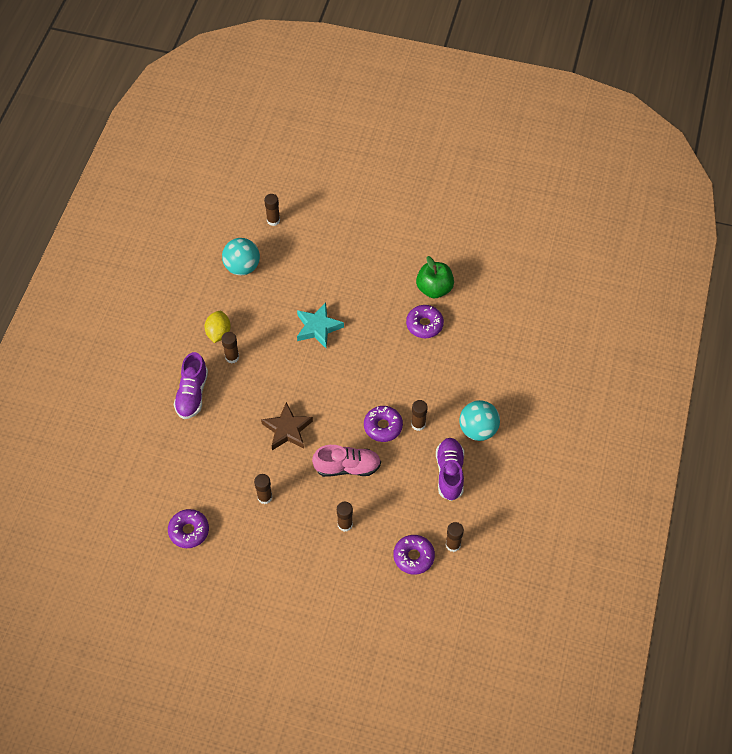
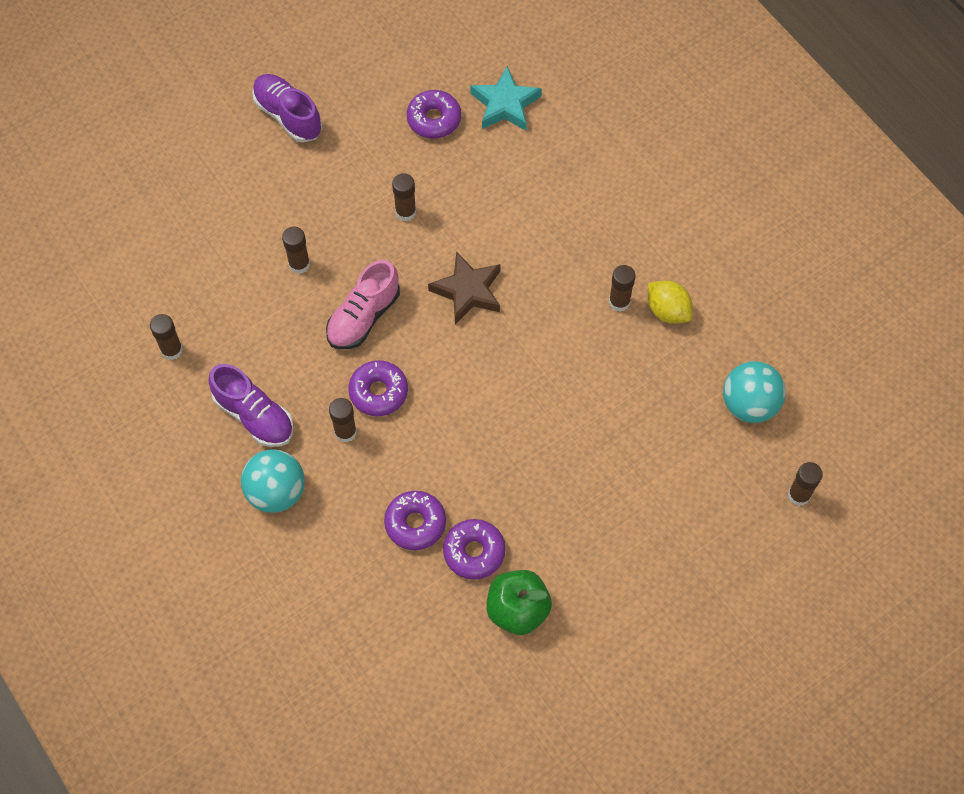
camera: 130 degrees right, 5 degrees up
(192, 394) = (604, 229): purple shoe -> purple shoe (288, 116)
(318, 327) = (579, 424): turquoise star -> turquoise star (505, 104)
(413, 557) = (198, 301): purple donut -> purple donut (415, 523)

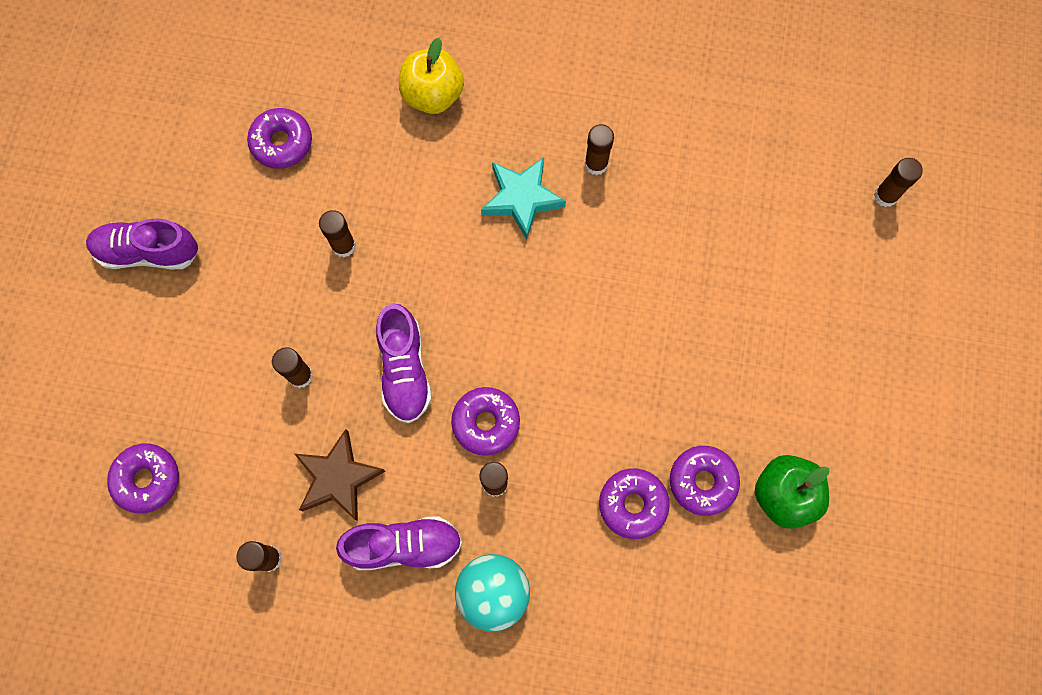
camera: 45 degrees left, 10 degrees up
(153, 243) = (147, 479): none -> purple donut
(363, 317) = (404, 370): pink shoe -> purple shoe
(468, 291) = (467, 266): brown star -> brown star (338, 478)
(505, 104) = (329, 77): turquoise star -> turquoise star (522, 199)
(559, 170) = (433, 95): none -> yellow apple
(667, 311) = (640, 137): yellow lemon -> none
(749, 404) = (777, 157): turquoise ball -> none

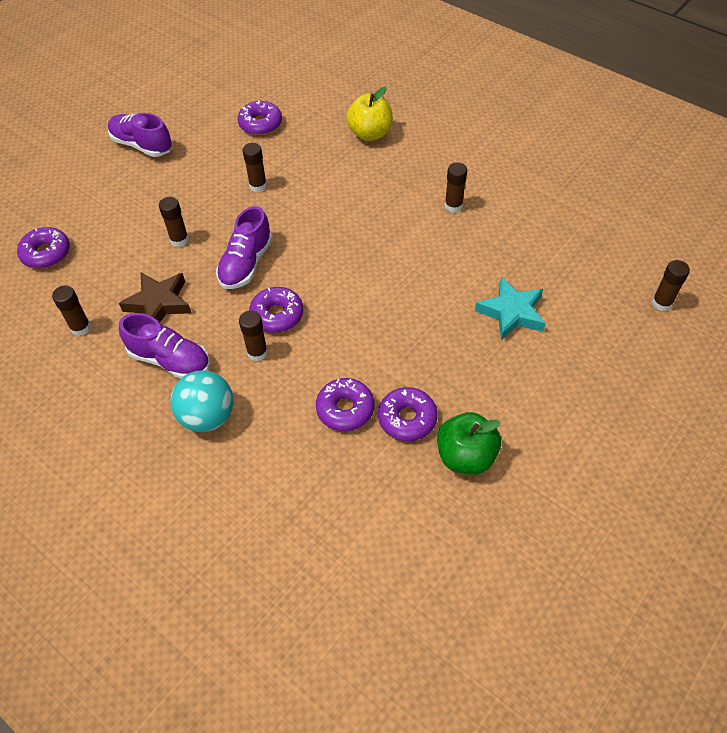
camera: 30 degrees right, 20 degrees down
(522, 199) = (390, 205): turquoise star -> turquoise star (511, 313)

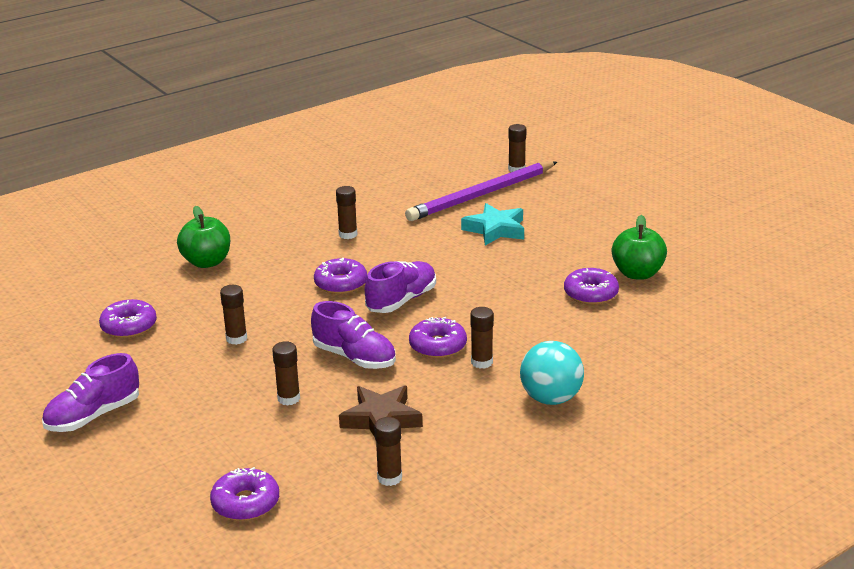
camera: 75 degrees left, 25 degrees down
(170, 360) = (467, 417): purple shoe -> purple shoe (401, 300)
(345, 409) = (569, 322): purple donut -> purple donut (341, 284)
(370, 134) = (207, 262): yellow apple -> green apple
(583, 286) = (481, 195): none -> purple pencil

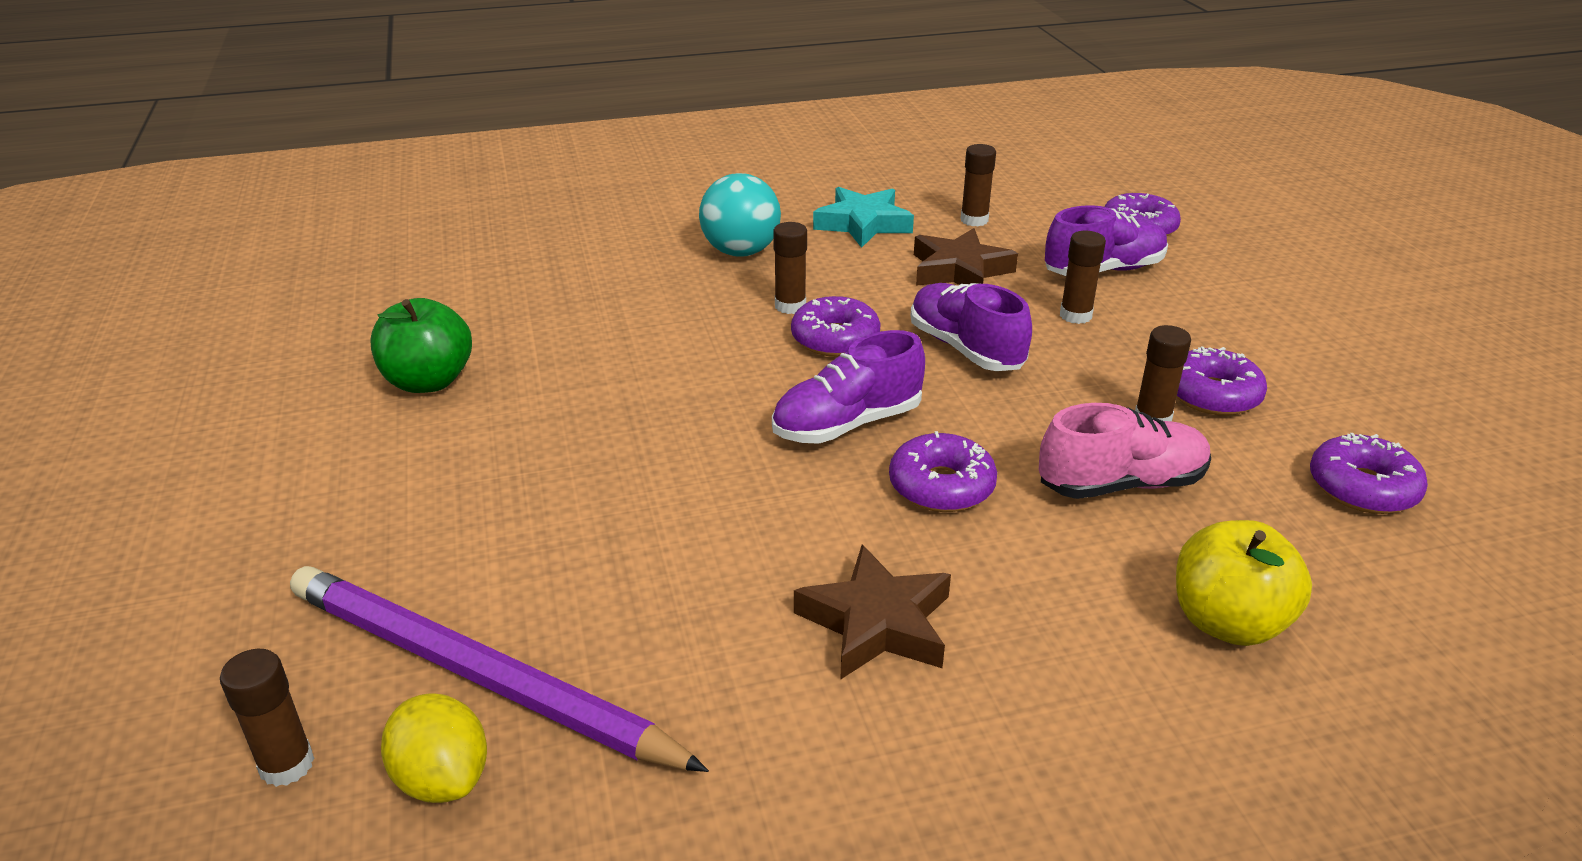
camera: 160 degrees left, 5 degrees up
(93, 416) = (1362, 348): purple shoe -> purple shoe (1103, 270)
(207, 262) = (1228, 622): green apple -> yellow apple
(253, 303) = (1121, 484): none -> pink shoe
(348, 234) = (877, 623): brown glue stick -> brown star
(466, 176) = (442, 778): none -> yellow lemon
(481, 195) = (477, 675): purple pencil -> purple pencil turned 135 degrees counterclockwise
(495, 229) = (553, 546): turquoise star -> turquoise star (863, 224)
(590, 294) = (541, 365): purple donut -> purple donut (1212, 395)

